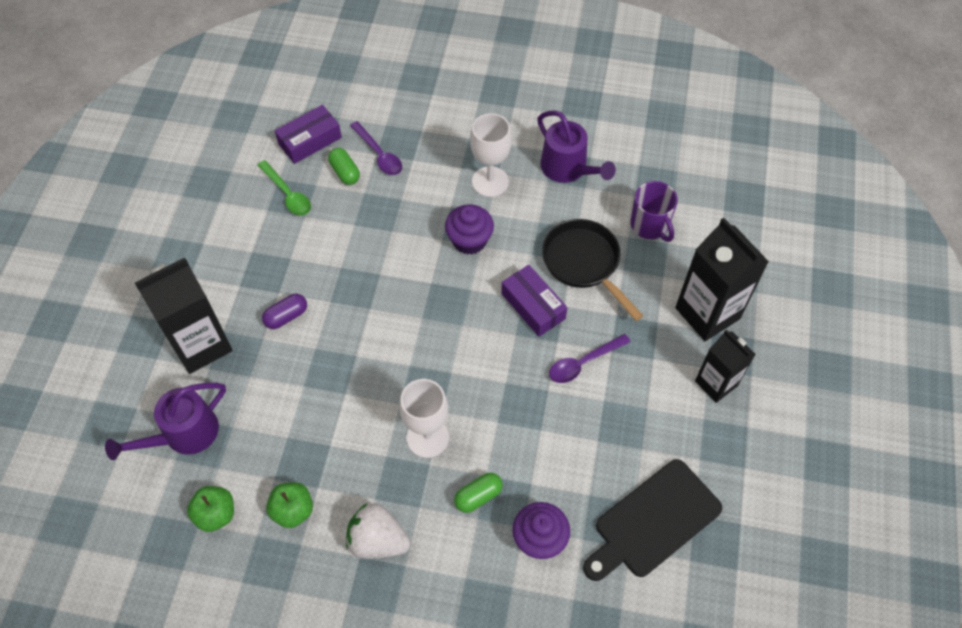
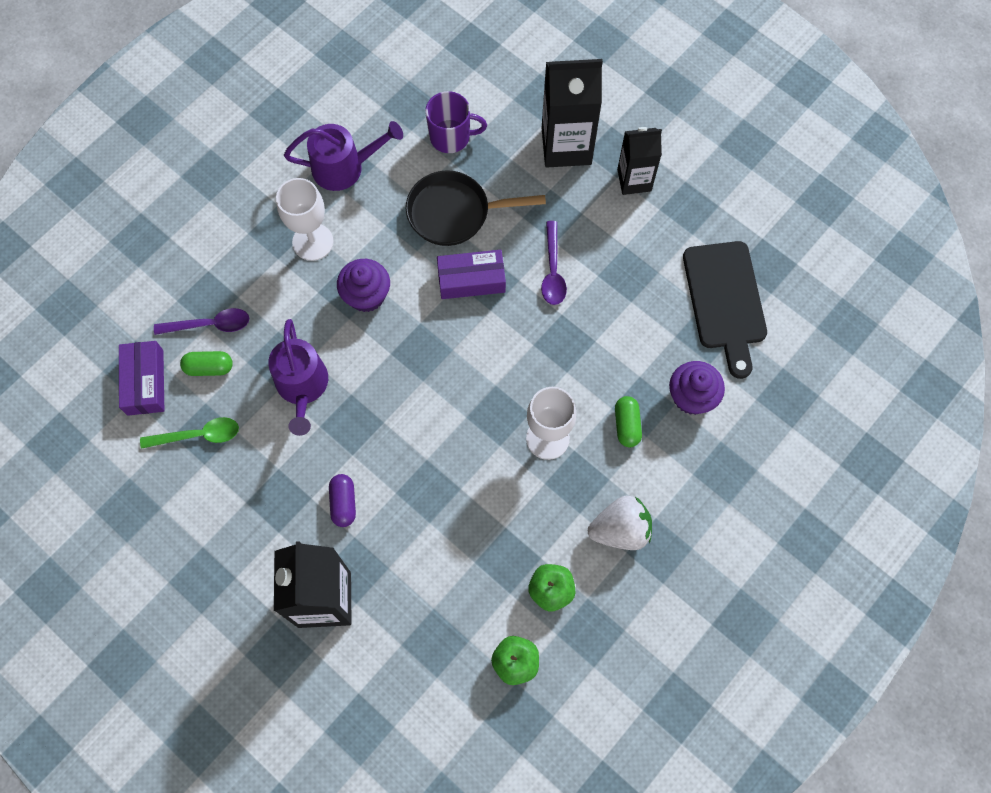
camera: 60 degrees left, 10 degrees up
(184, 434) = (415, 658): purple watering can -> purple watering can (302, 387)
(377, 540) = (620, 530): white strawberry -> white strawberry turned 150 degrees counterclockwise

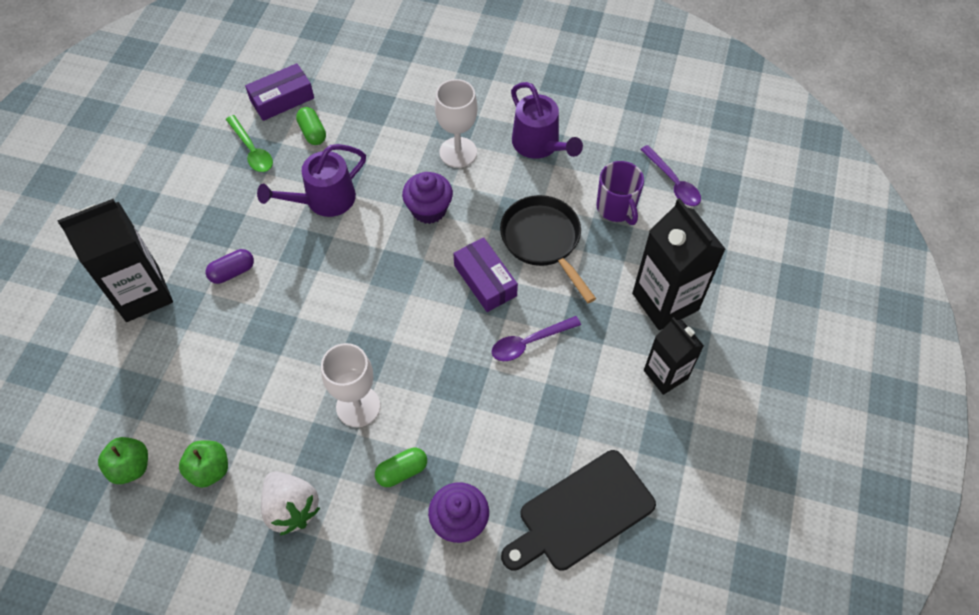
camera: 65 degrees right, 10 degrees down
(210, 325) = (349, 117): purple spoon -> purple spoon (673, 182)

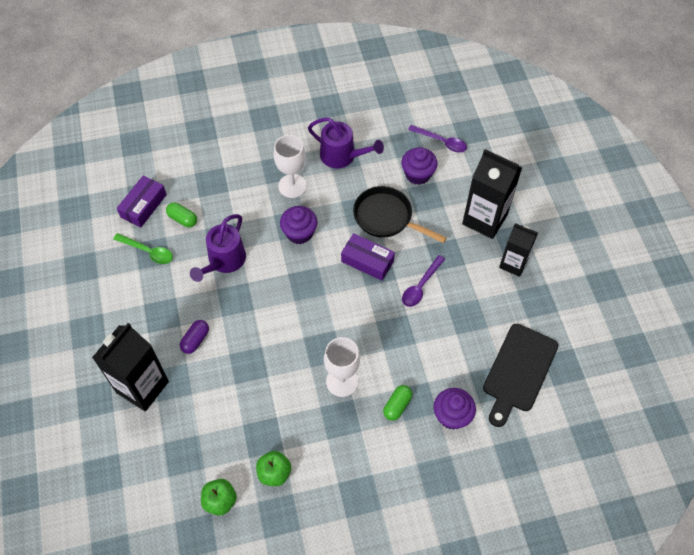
camera: 30 degrees left, 0 degrees up
(292, 508) = (344, 466): white strawberry -> none
(616, 208) = (417, 174): purple mug -> purple cupcake

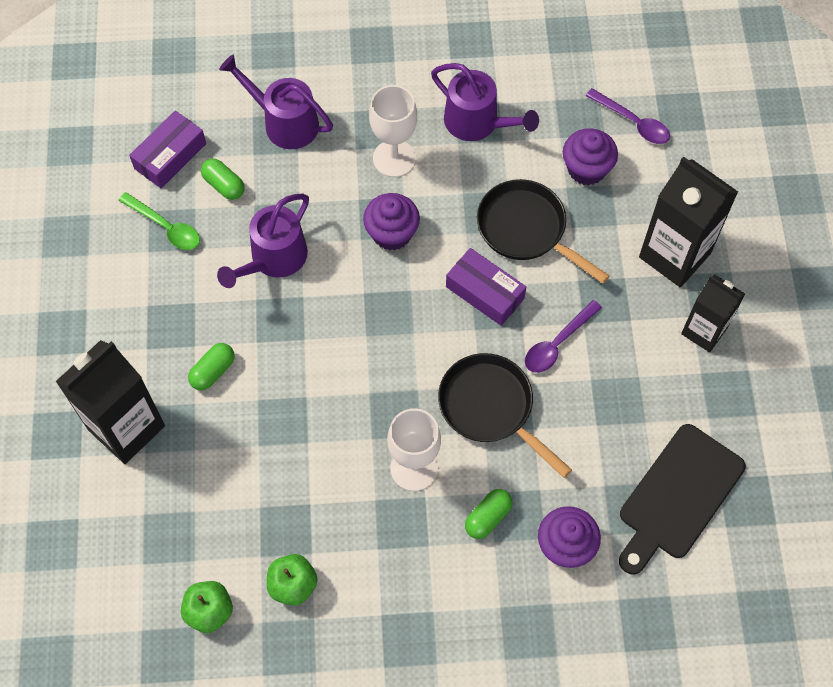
camera: 10 degrees right, 5 degrees up
(195, 340) = (213, 371): purple capsule -> green capsule
(216, 174) = (284, 122): none -> purple watering can
(385, 334) = (491, 408): none -> black pan

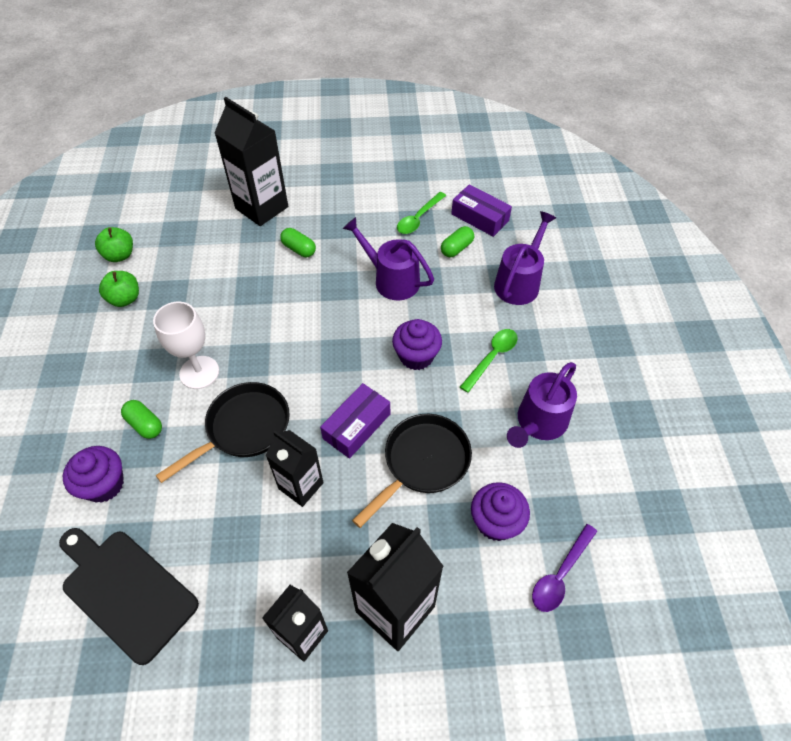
camera: 90 degrees right, 10 degrees down
(394, 158) = (492, 357): white goblet -> green spoon
(557, 343) = (301, 486): purple spoon -> black carton

